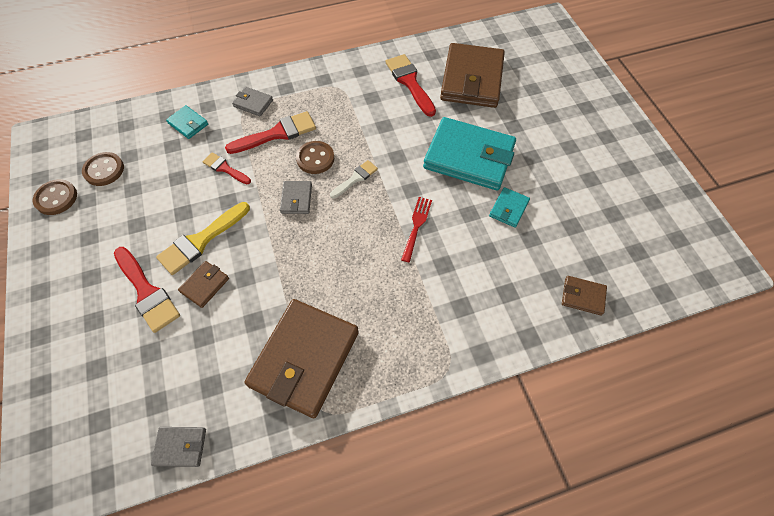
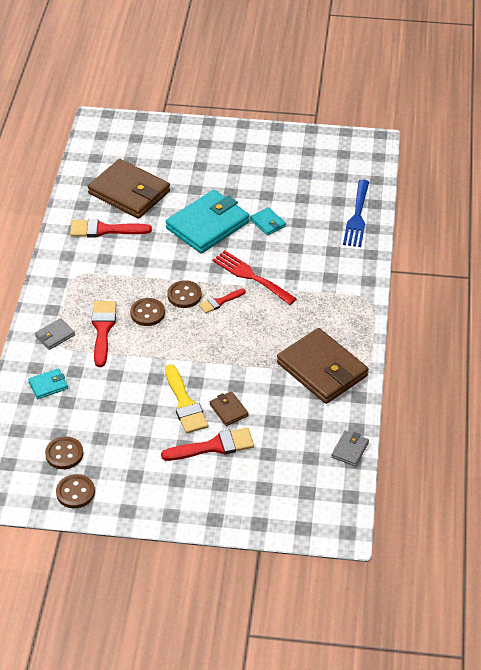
camera: 65 degrees left, 15 degrees down
(225, 168) = (119, 372): red brush -> red brush (220, 302)
(296, 199) = (181, 336): grey wallet -> none
(356, 178) = (184, 295): white brush -> brown button
(416, 225) = (251, 276): red fork -> red fork, size x1.57
(582, 296) = (357, 217): brown wallet -> blue fork

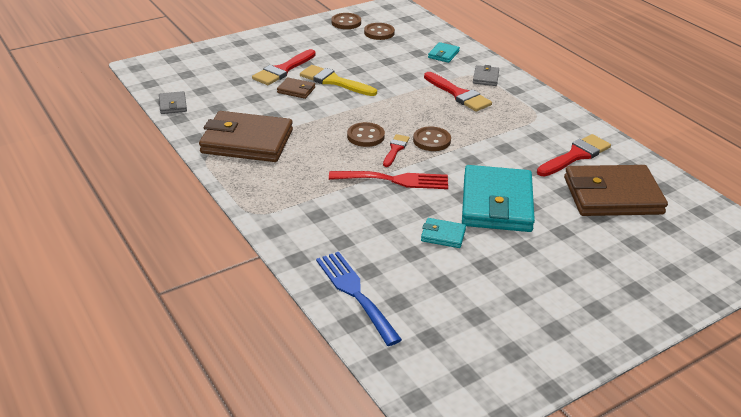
camera: 140 degrees right, 10 degrees down
(147, 313) = (442, 117): brown button -> brown button (365, 136)

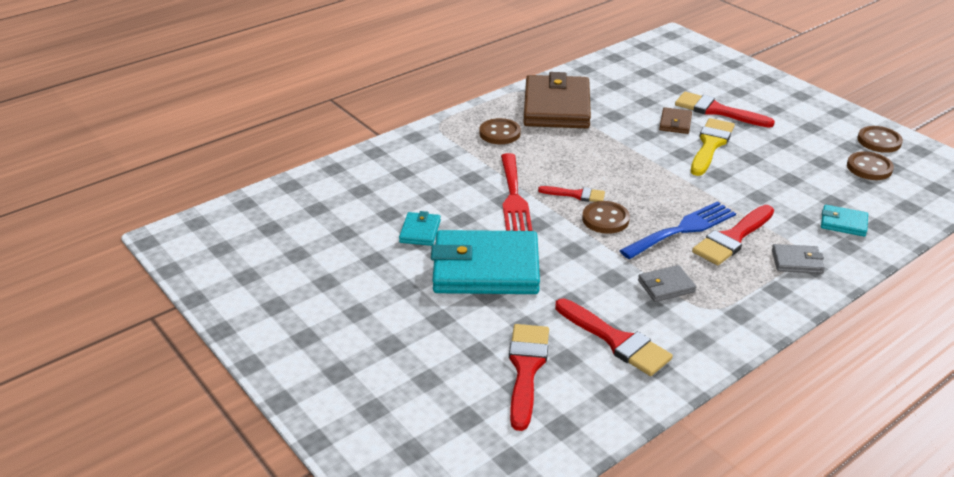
camera: 85 degrees right, 0 degrees up
(173, 105) = (608, 62): grey wallet -> grey wallet (666, 286)
(355, 293) = (328, 184): blue fork -> blue fork (682, 229)
(365, 136) = (596, 174): brown button -> brown button (499, 133)
(612, 196) = (526, 369): brown wallet -> red brush

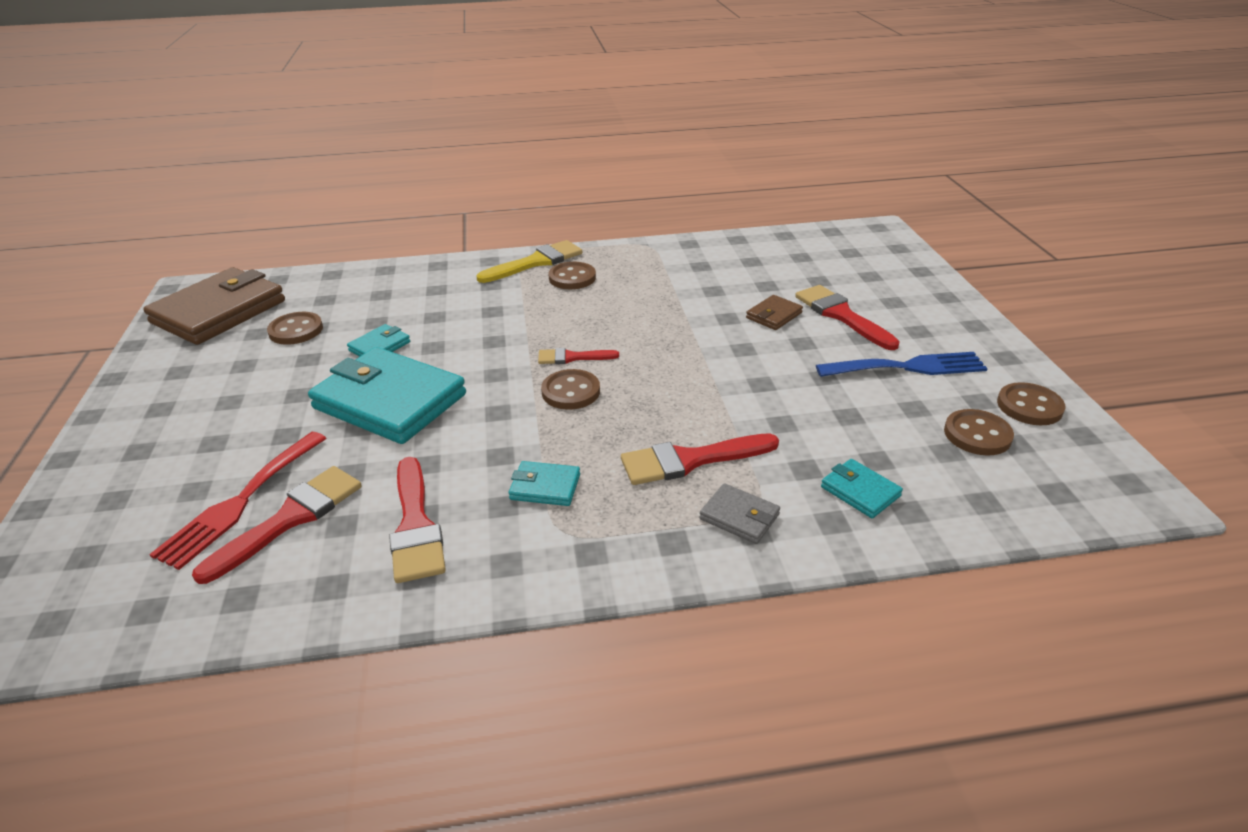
camera: 30 degrees right, 0 degrees up
(330, 241) = (296, 330): none -> brown button
(514, 197) = (507, 341): red fork -> red fork (240, 502)
(556, 107) = (661, 268): brown wallet -> brown wallet (219, 312)
(576, 195) = (572, 357): red brush -> red brush turned 135 degrees clockwise
(666, 286) = (545, 487): grey wallet -> turquoise wallet
(682, 229) = (643, 430): blue fork -> blue fork (908, 367)
(710, 145) = (789, 349): yellow brush -> yellow brush (536, 262)

